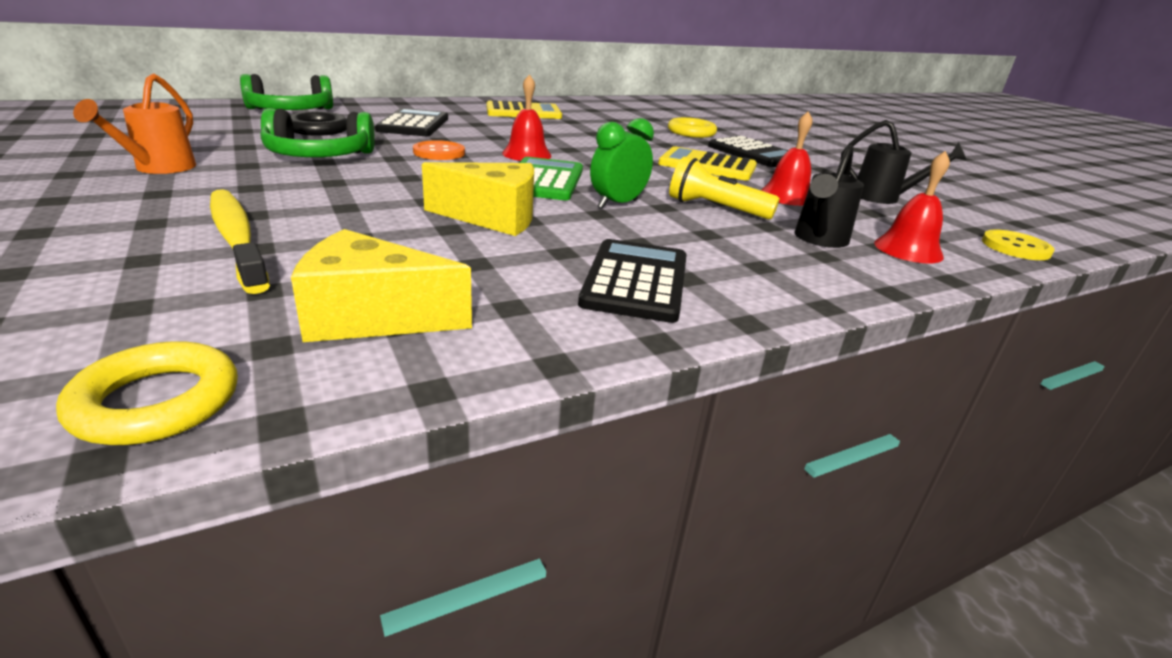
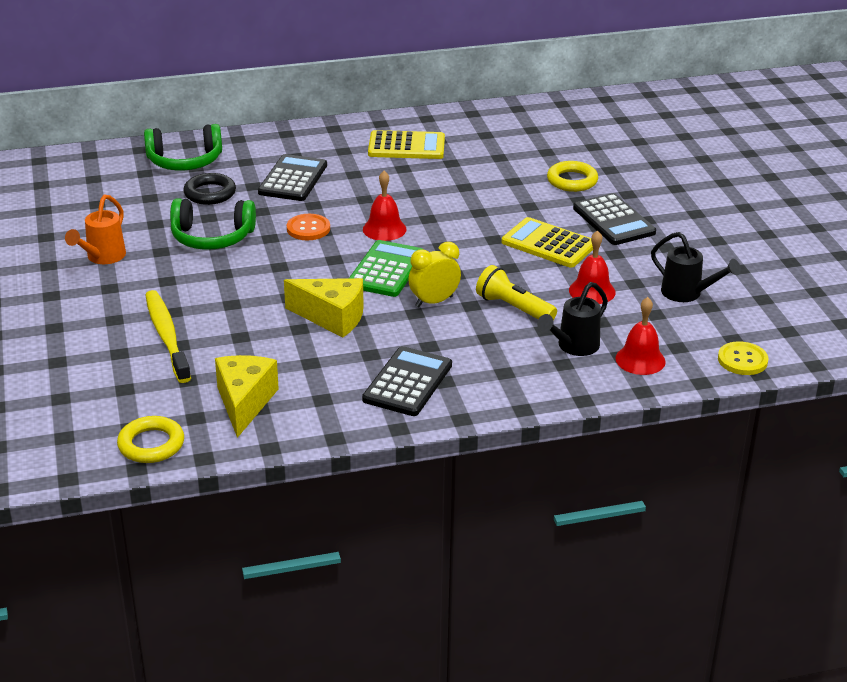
camera: 15 degrees right, 5 degrees up
(372, 317) = (244, 402): yellow cheese -> yellow cheese turned 75 degrees clockwise
(617, 204) = (434, 301): green clock -> yellow clock

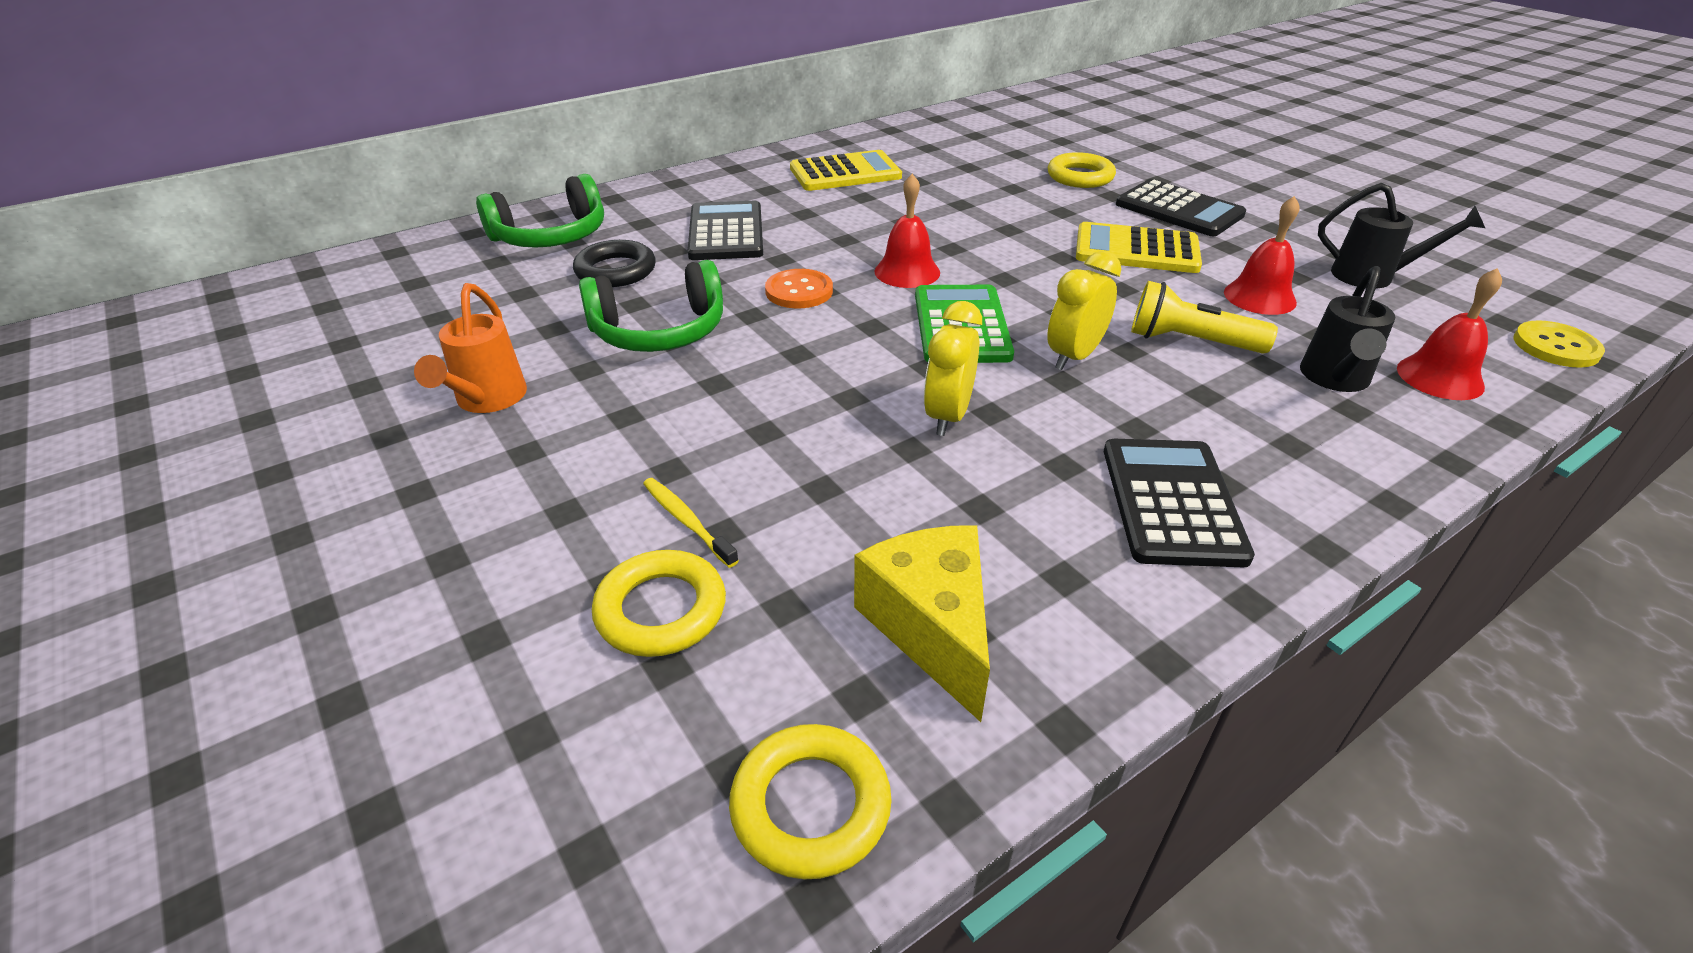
camera: 20 degrees left, 5 degrees up
(134, 368) = (661, 610): none -> yellow ring
(167, 336) = (687, 522): yellow toothbrush -> yellow toothbrush, size x0.51
(332, 317) = (947, 416): yellow cheese -> yellow clock

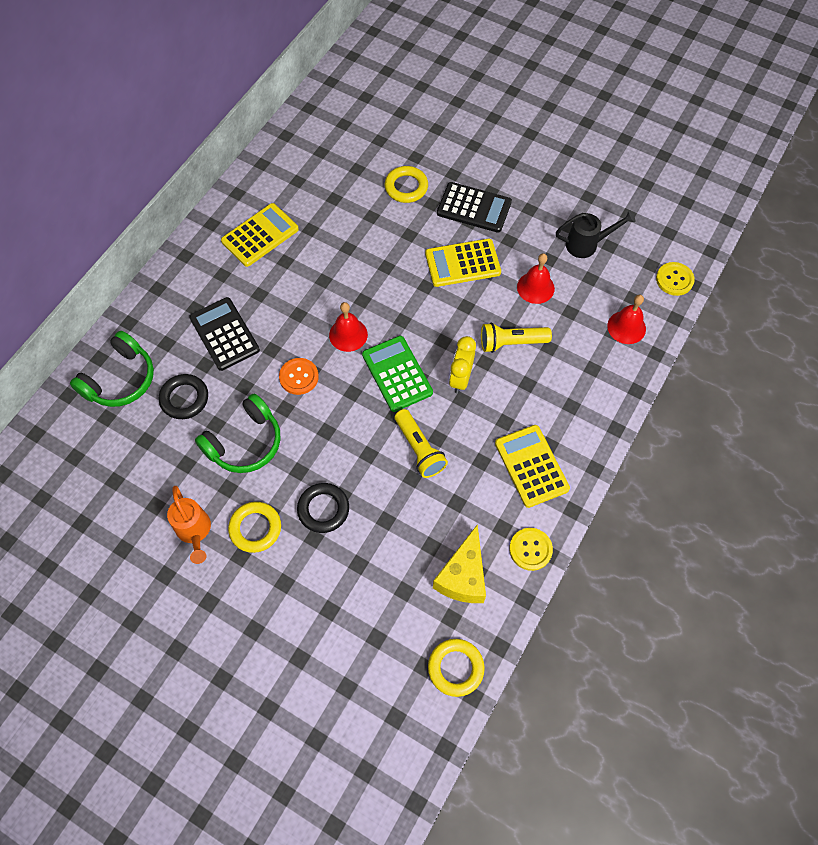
camera: 25 degrees left, 25 degrees up
(661, 610) = (358, 614): yellow ring -> yellow ring (255, 528)
(687, 522) = (340, 565): yellow toothbrush -> none
(718, 438) = (323, 509): none -> black ring
(931, 628) = (463, 576): yellow cheese -> yellow cheese turned 120 degrees counterclockwise
(947, 416) = (419, 449): yellow clock -> yellow flashlight
(1118, 636) = (530, 549): none -> yellow button
(1172, 502) = (531, 466): black calculator -> yellow calculator
(1334, 380) = (581, 348): black watering can -> none

